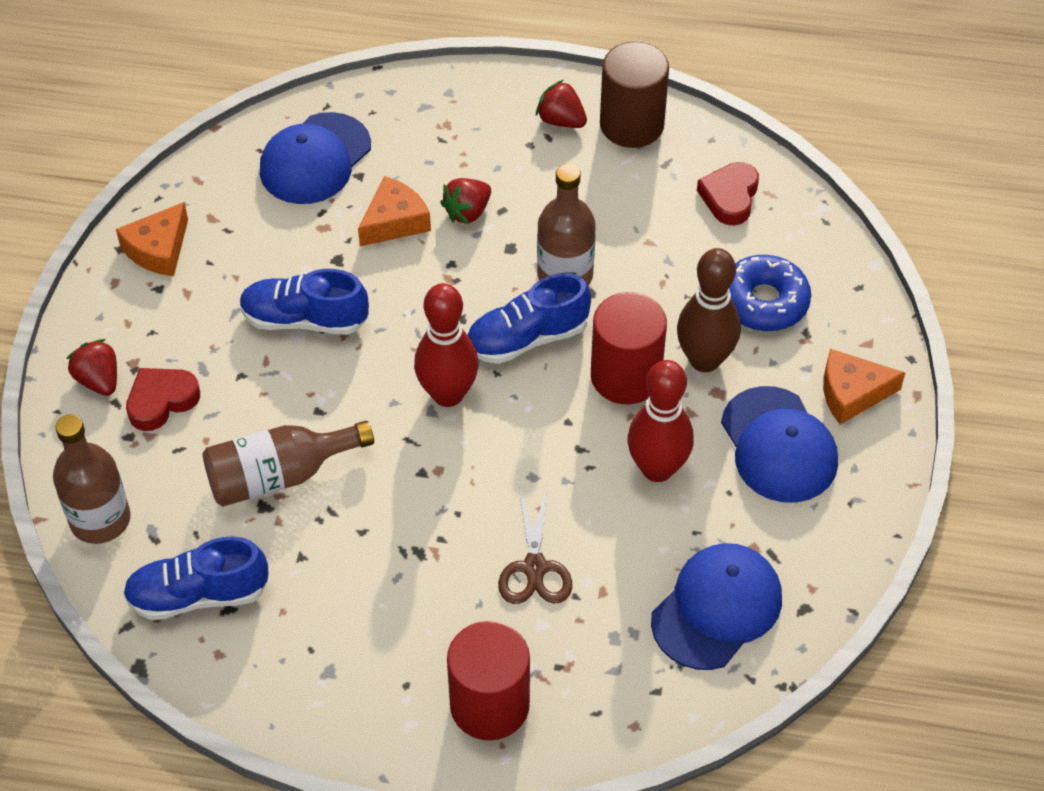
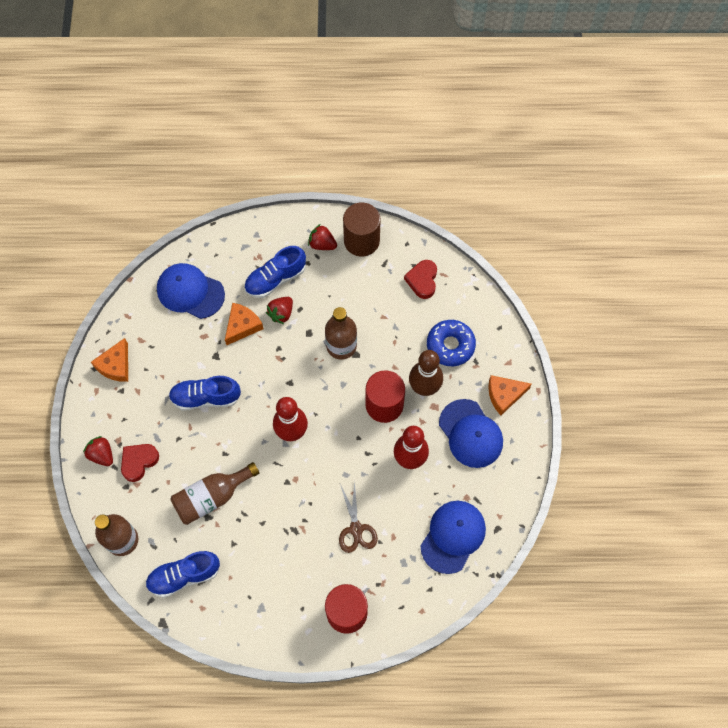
camera: 10 degrees left, 15 degrees up
(315, 159) = (190, 292): blue cap -> blue cap turned 90 degrees clockwise
(527, 338) = (328, 389): blue shoe -> blue shoe (275, 279)

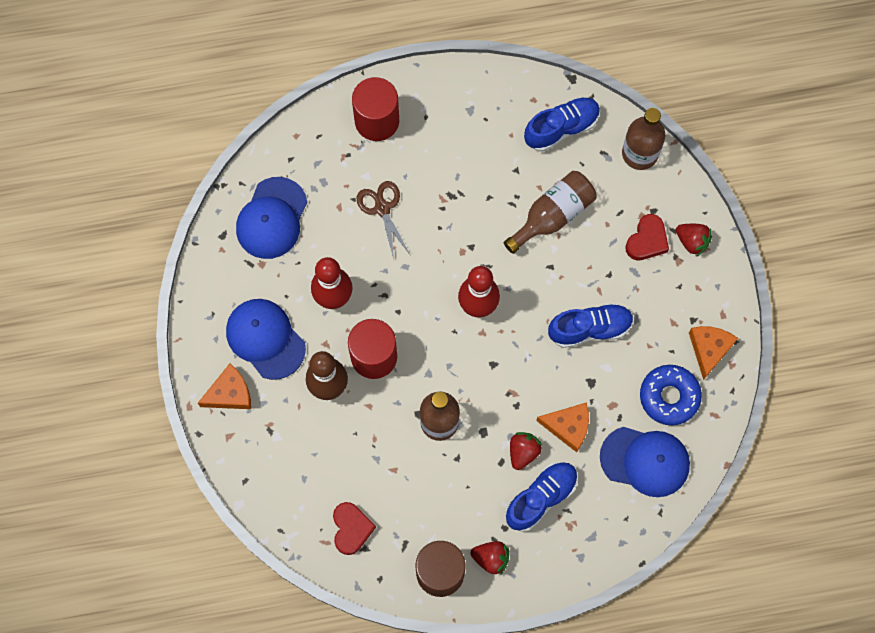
camera: 170 degrees right, 5 degrees up
(242, 326) = (568, 426): orange cheese -> orange cheese turned 105 degrees counterclockwise
(450, 345) = (304, 446): blue donut -> blue donut (669, 397)

